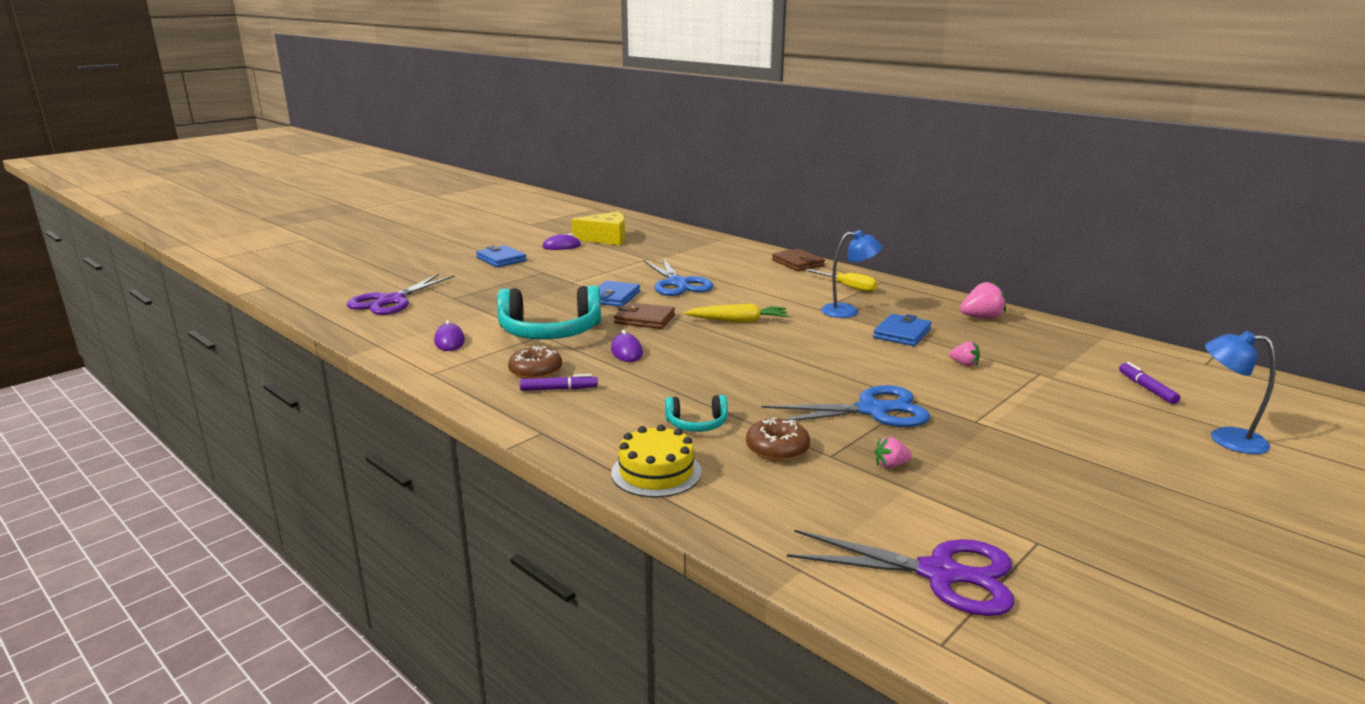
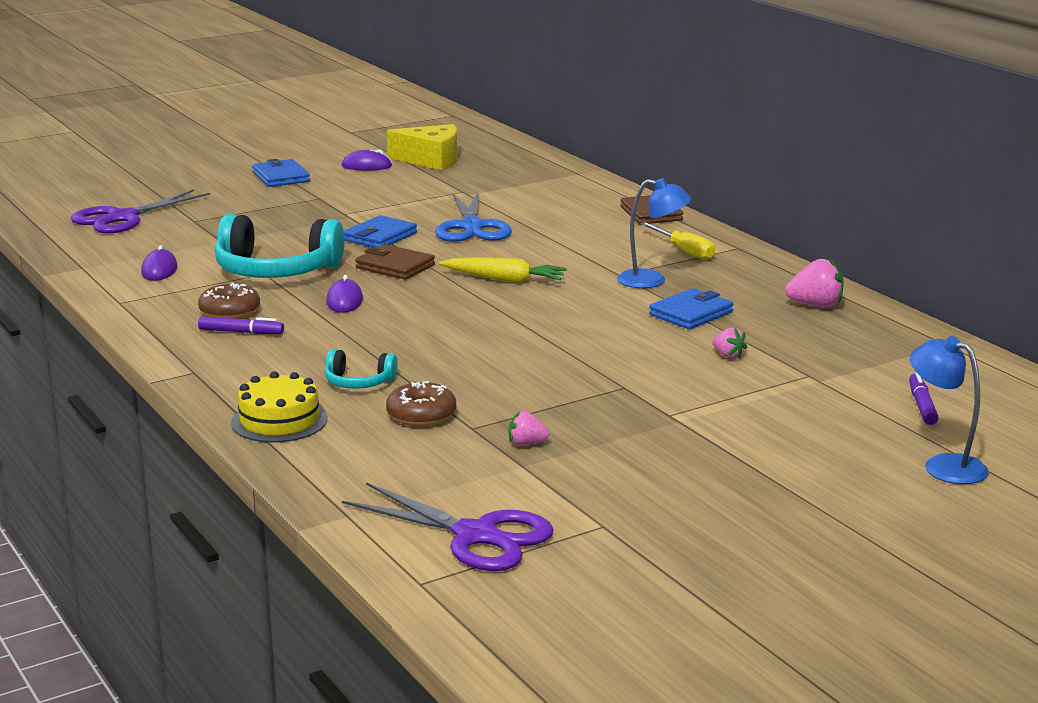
camera: 15 degrees right, 0 degrees up
(872, 410) = (562, 391): blue scissors -> none

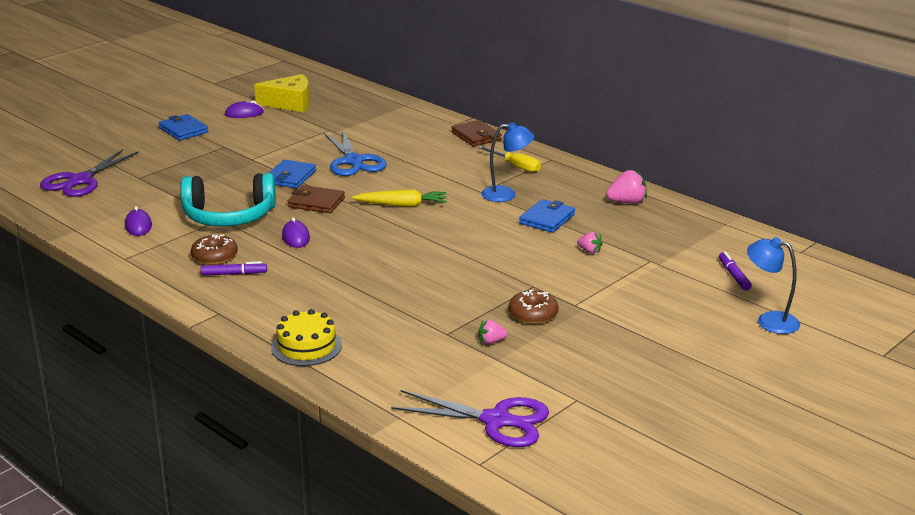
camera: 15 degrees left, 5 degrees up
(359, 382) = (345, 306): turquoise headphones -> none
(421, 415) = (405, 328): brown donut -> brown donut (533, 314)

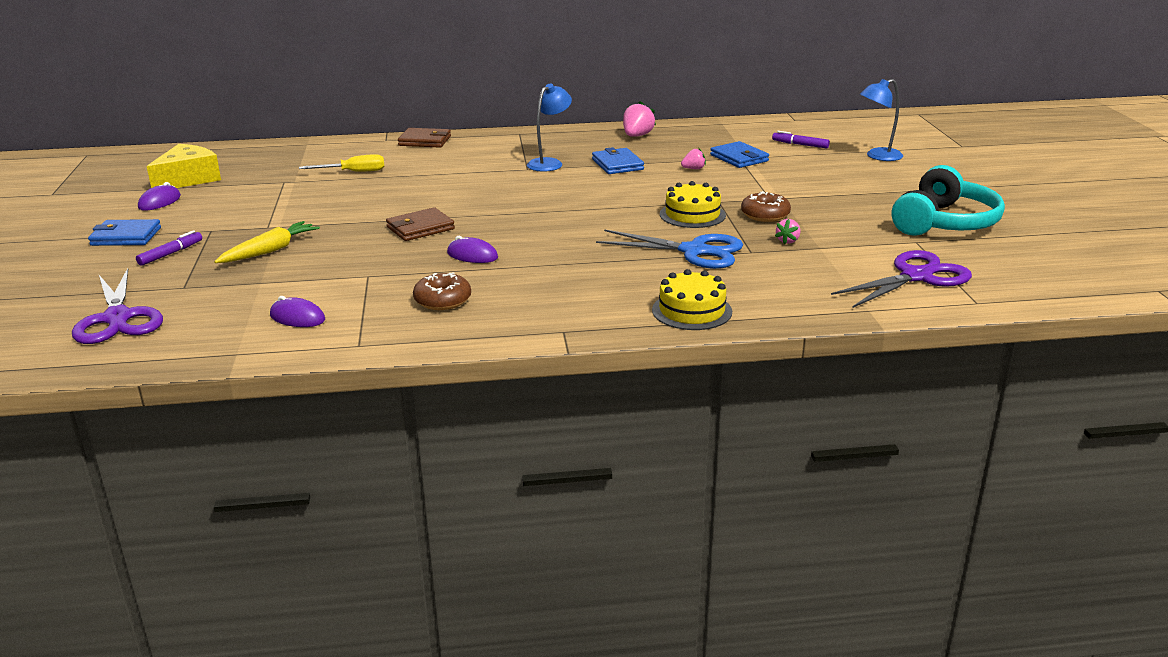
camera: 50 degrees left, 0 degrees up
(229, 216) = (369, 270): turquoise headphones -> turquoise headphones (944, 222)
(234, 274) = (495, 302): purple marker -> purple marker (170, 253)
(290, 177) = (345, 223): blue wallet -> blue wallet (739, 158)
(353, 161) = (370, 192): blue scissors -> blue scissors (694, 251)
(402, 205) = (494, 200): yellow carrot -> yellow carrot (270, 251)
(487, 285) = (692, 215): none -> yellow cake
(515, 166) = (507, 146): yellow screwdriver -> yellow screwdriver (354, 172)

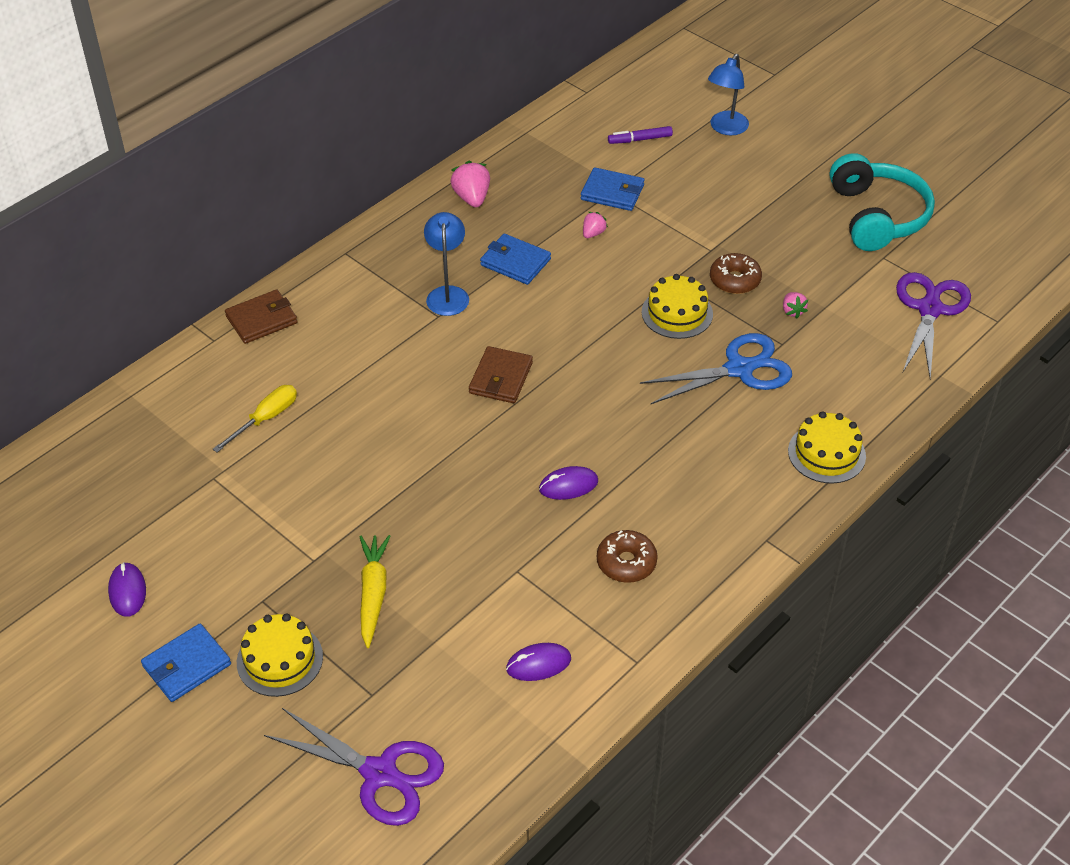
camera: 40 degrees left, 20 degrees up
(170, 253) = (279, 659): purple marker -> yellow cake
(188, 179) = (94, 535): yellow cheese -> none
(420, 228) = (467, 473): brown wallet -> brown wallet (501, 378)

